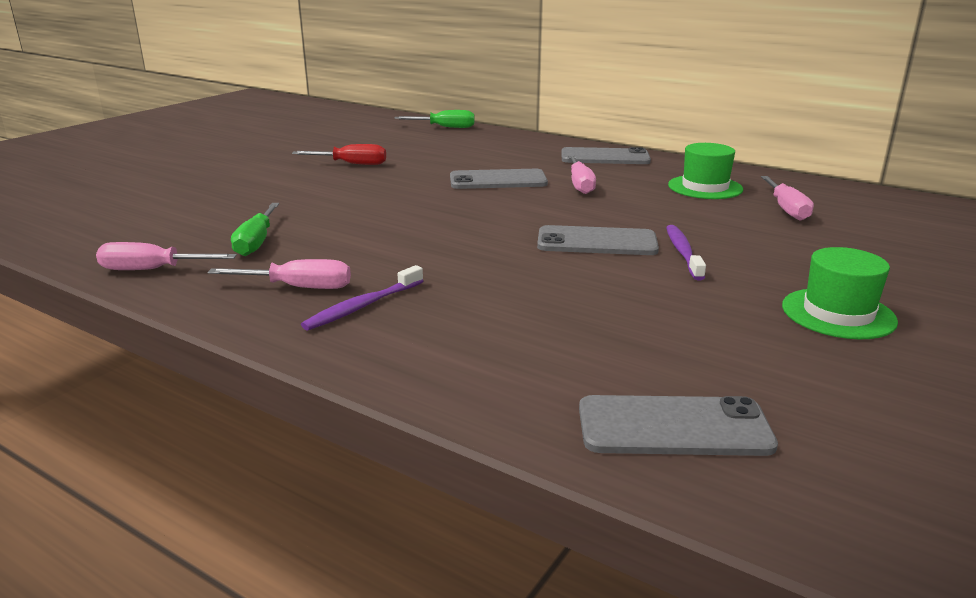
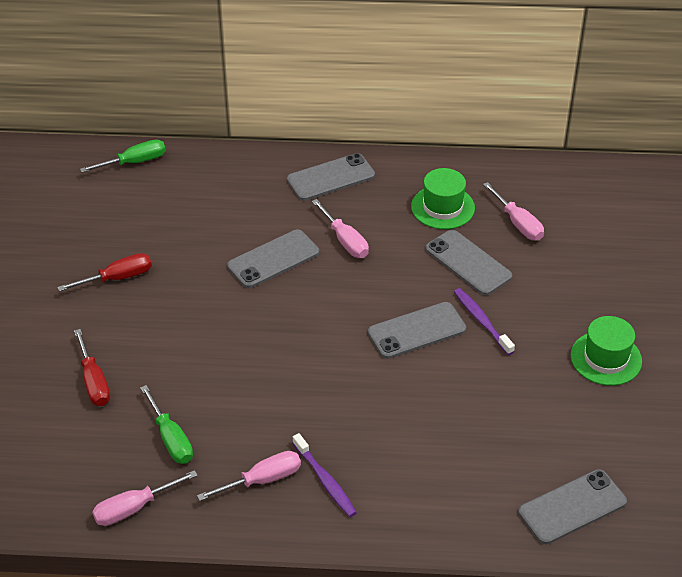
camera: 30 degrees left, 20 degrees up
(247, 201) = (94, 381): none -> red screwdriver
(363, 306) = (325, 480): purple toothbrush -> purple toothbrush turned 45 degrees counterclockwise
(703, 218) = (468, 263): none -> grey phone

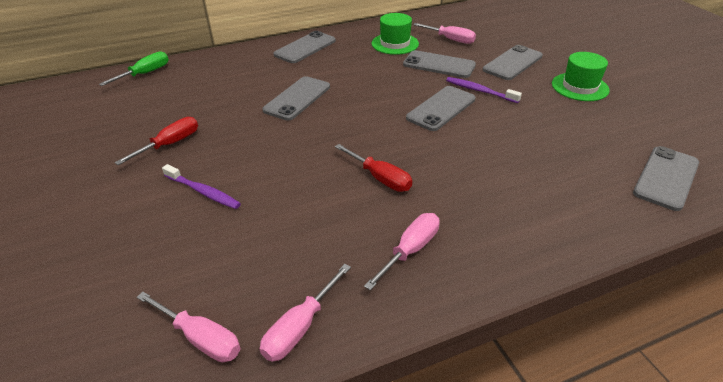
camera: 25 degrees left, 5 degrees down
(94, 381) = (189, 226): red screwdriver -> red screwdriver (380, 178)
(171, 439) = (297, 247): green screwdriver -> none
(325, 480) = (465, 230): purple toothbrush -> purple toothbrush (203, 192)
(345, 241) = (343, 75): pink screwdriver -> pink screwdriver (200, 338)
(560, 292) = (512, 63): none -> grey phone

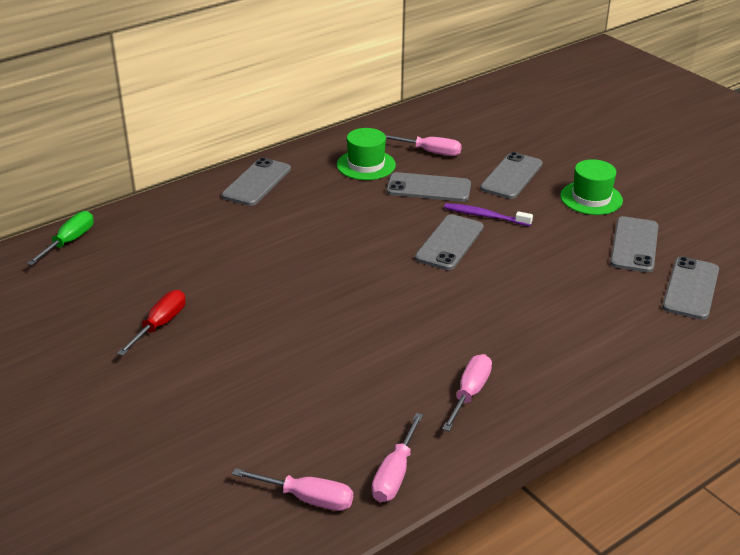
camera: 15 degrees left, 5 degrees down
(203, 192) = (231, 370): purple toothbrush -> none
(297, 98) = (280, 251): grey phone -> grey phone (634, 245)
(380, 178) = (413, 329): red screwdriver -> none

